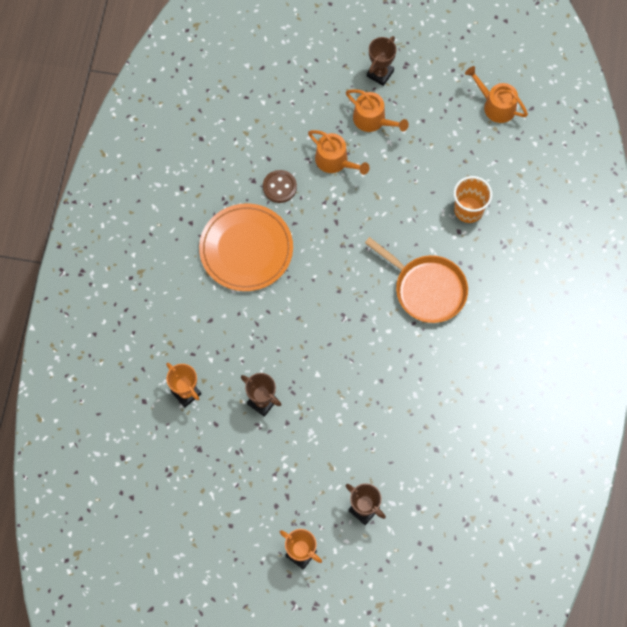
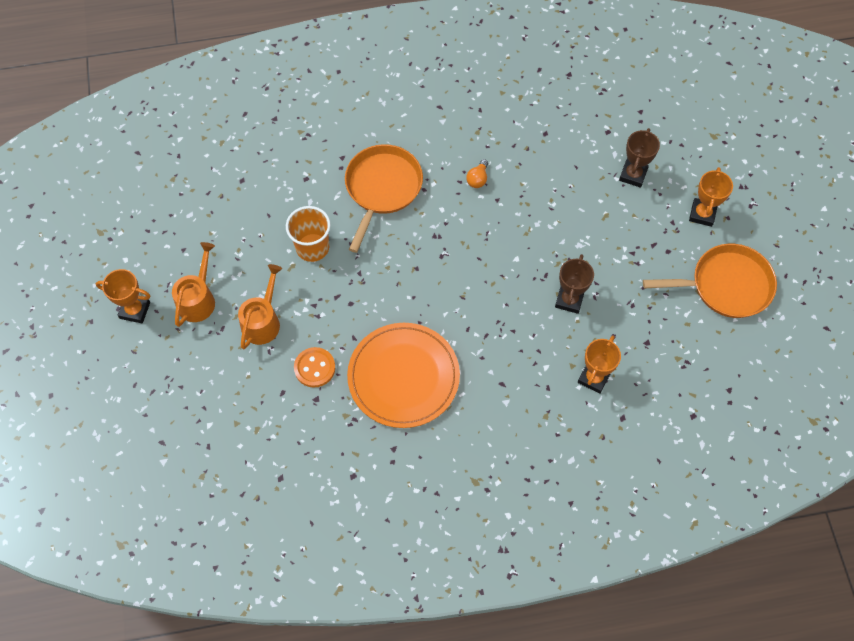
camera: 110 degrees left, 5 degrees down
(224, 541) = (726, 285): none -> orange pan
(279, 187) = (314, 368): brown button -> orange button
(380, 74) = (135, 310): brown trophy -> orange trophy
(408, 371) = (477, 179): none -> orange light bulb
(468, 210) = (278, 176): orange cup -> orange cup (312, 247)
(496, 105) = (144, 185): orange watering can -> none

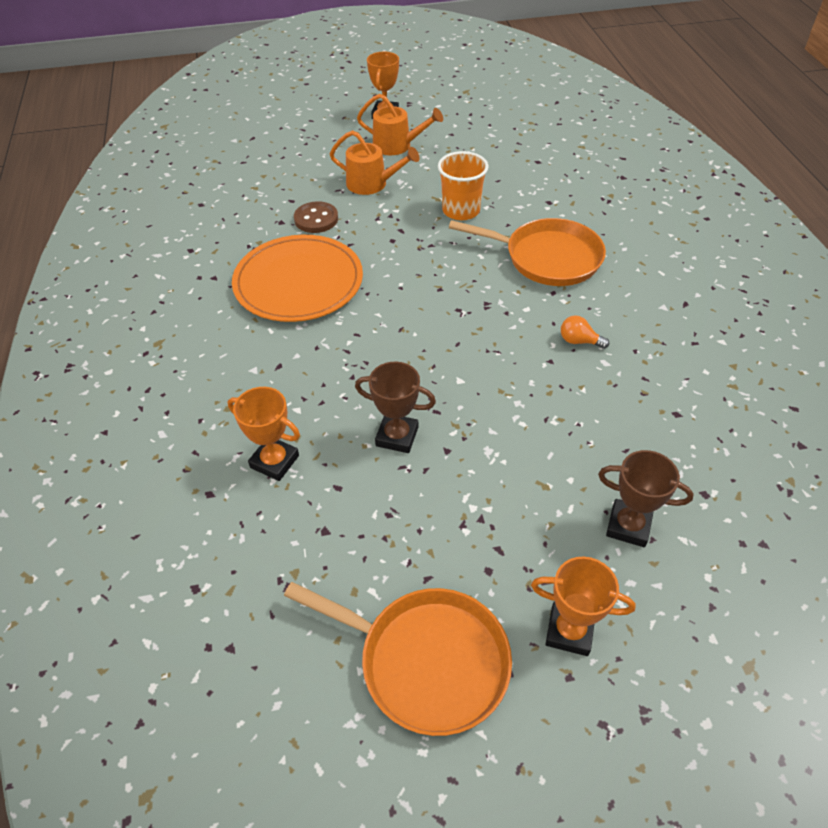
camera: 90 degrees right, 15 degrees down
(314, 368) = (316, 219): orange button -> brown button
(726, 285) = (427, 661): orange pan -> orange pan turned 60 degrees counterclockwise

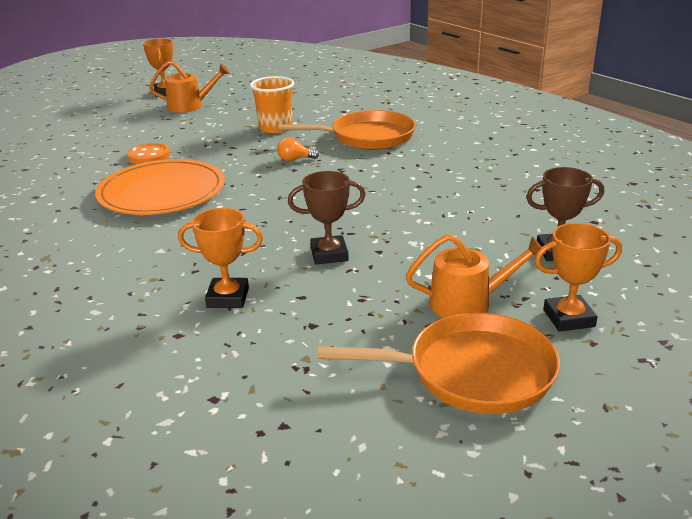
camera: 25 degrees left, 20 degrees down
(316, 219) = (149, 156): brown button -> orange button
(371, 184) = (184, 128): orange watering can -> orange watering can (467, 303)
(579, 341) = (431, 171): orange light bulb -> orange light bulb (295, 159)

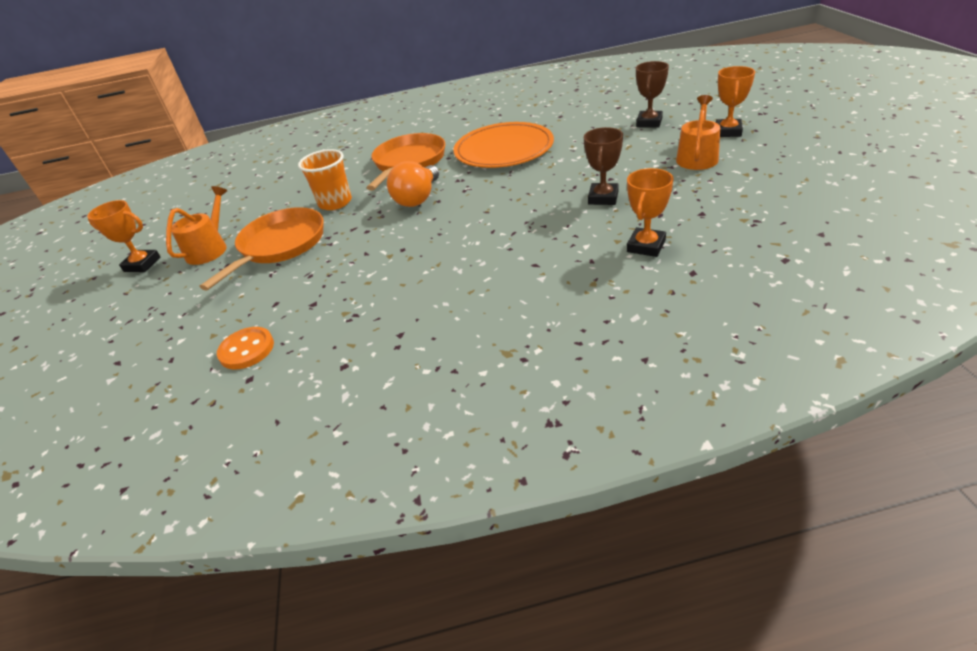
camera: 60 degrees left, 10 degrees up
(149, 156) = (317, 280): orange button -> orange button (247, 350)
(162, 192) = (418, 273): orange plate -> orange plate (504, 149)
(295, 159) = (418, 198): orange light bulb -> orange light bulb, size x1.94
(473, 372) = (776, 166): orange pan -> orange pan (280, 245)

